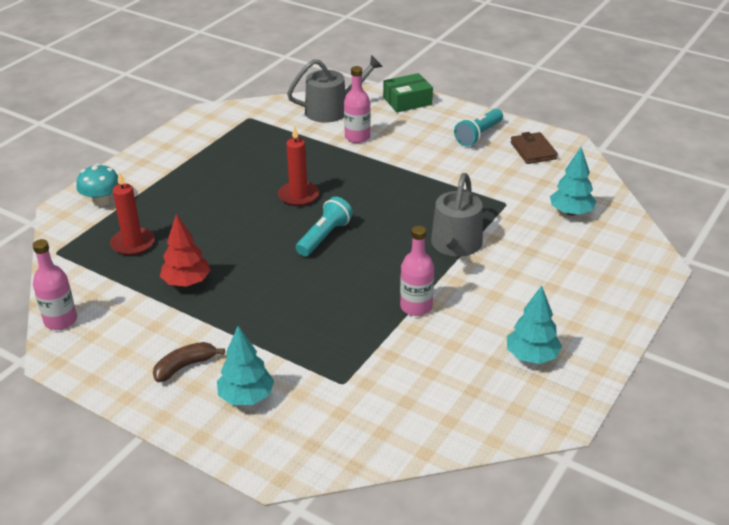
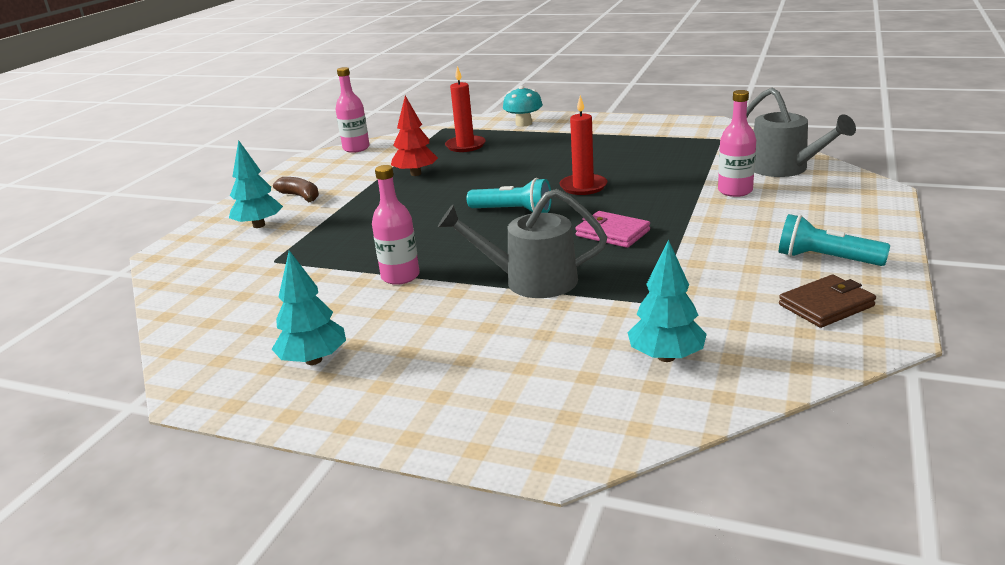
camera: 80 degrees right, 10 degrees down
(396, 199) = (612, 233): none -> pink wallet
(407, 101) = (863, 202): green box -> none

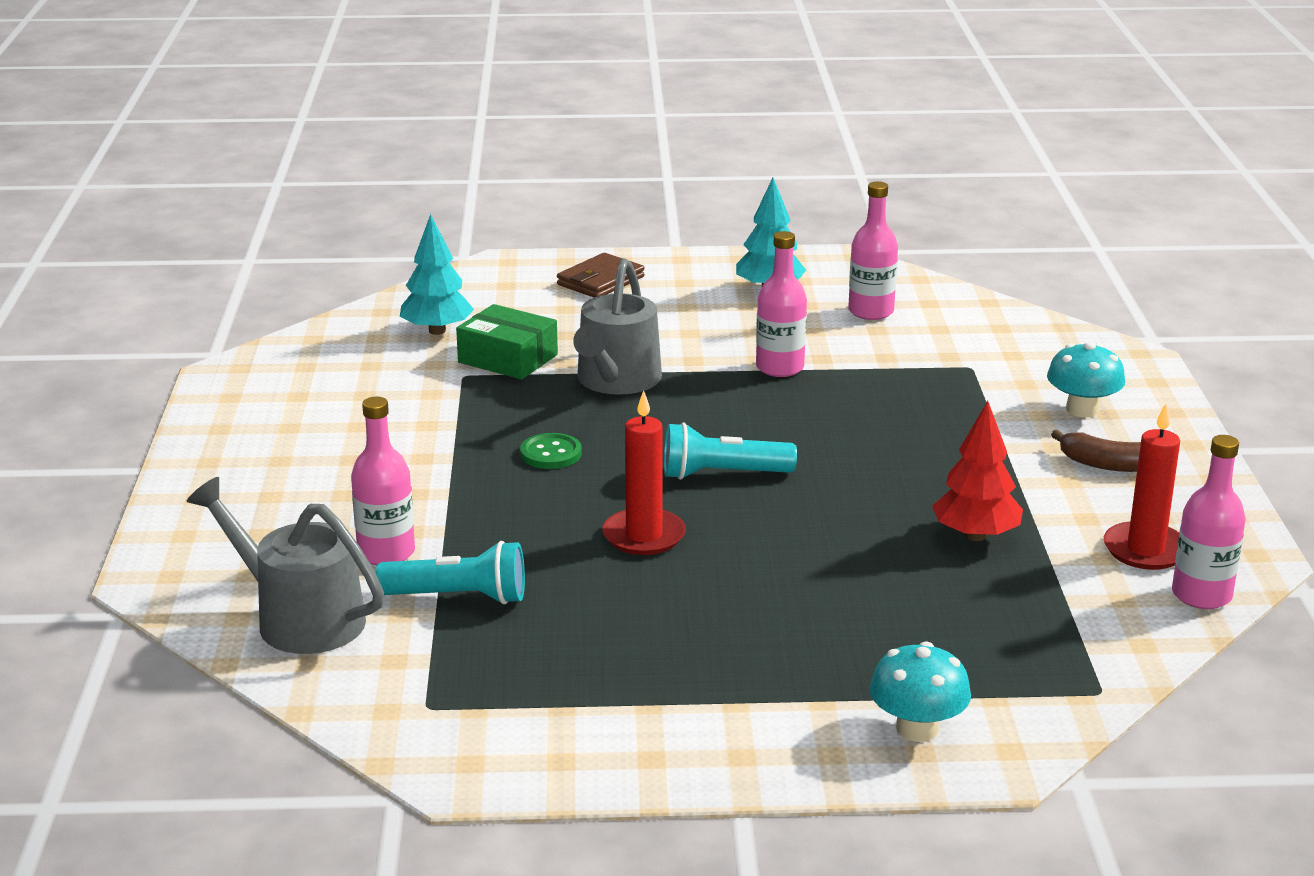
camera: 155 degrees right, 0 degrees up
(259, 225) = (1082, 409): turquoise tree -> turquoise mushroom
(266, 319) = (871, 312): none -> pink bottle
(465, 146) = (970, 627): red candle -> red candle (1145, 550)
(531, 281) = (616, 381): grey watering can -> grey watering can turned 120 degrees clockwise
(609, 314) = (508, 358): none -> green box
(612, 233) = (551, 454): pink wallet -> green button
(825, 259) = (267, 447): turquoise flashlight -> turquoise flashlight (459, 597)
(826, 305) = (279, 393): brown wallet -> brown wallet (600, 281)

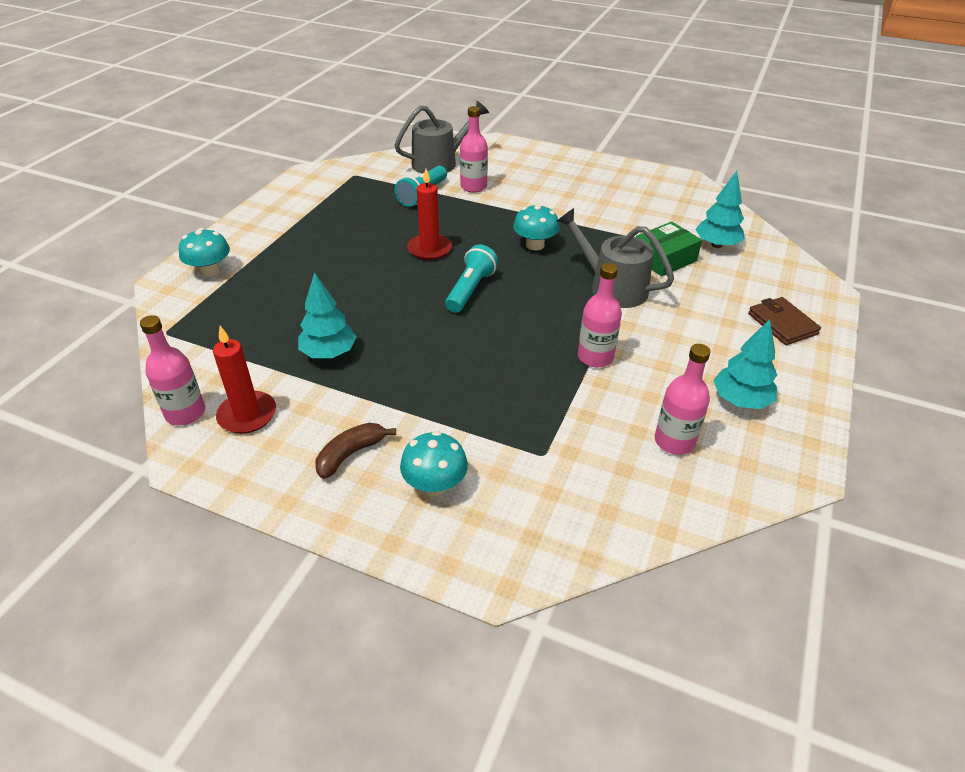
camera: 115 degrees right, 15 degrees up
(551, 454) = (535, 245): green button -> turquoise mushroom
(975, 535) = (329, 353): red tree -> turquoise tree

